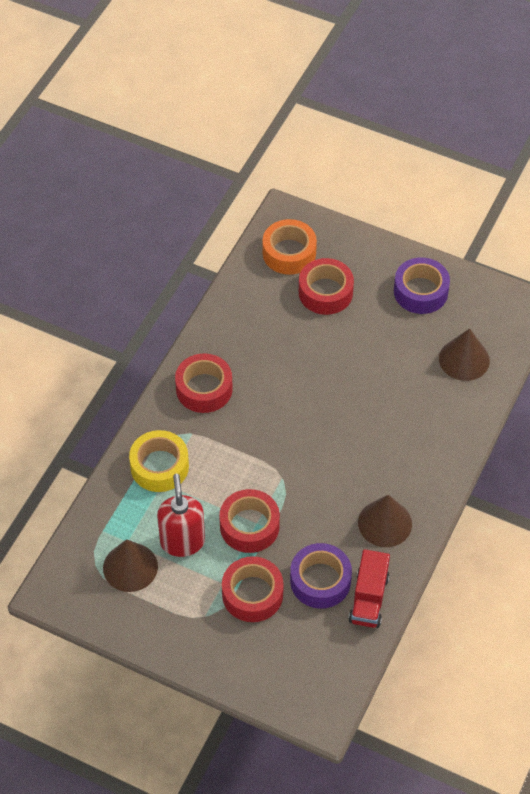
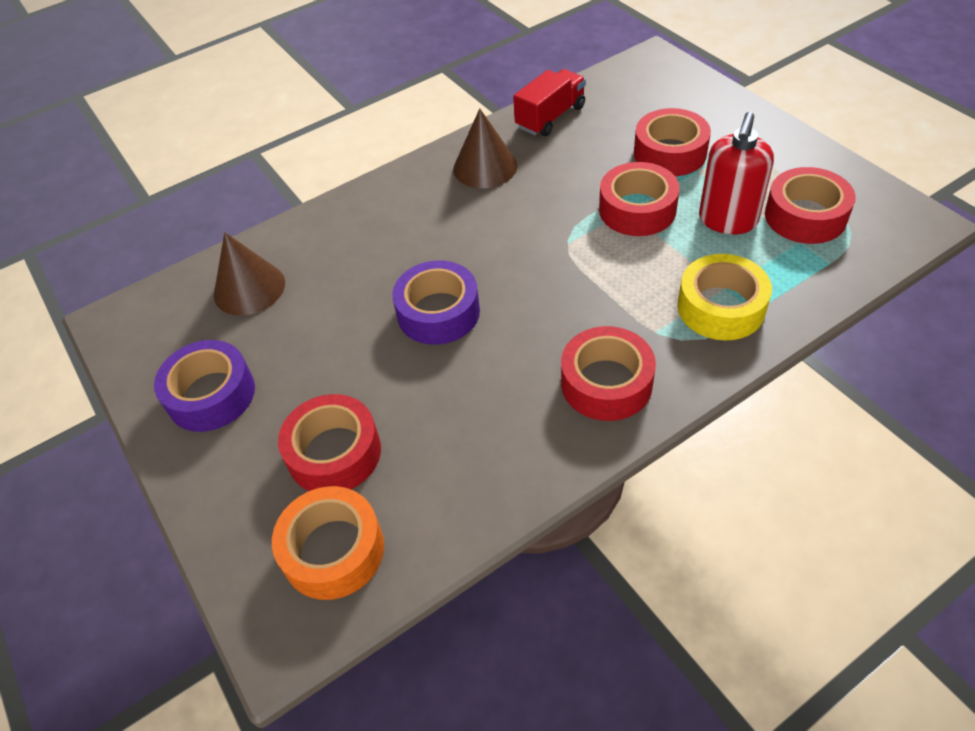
camera: 145 degrees left, 5 degrees down
(130, 567) = (805, 216): brown cone -> red tape
(320, 581) = (589, 143): purple tape -> purple tape (438, 312)

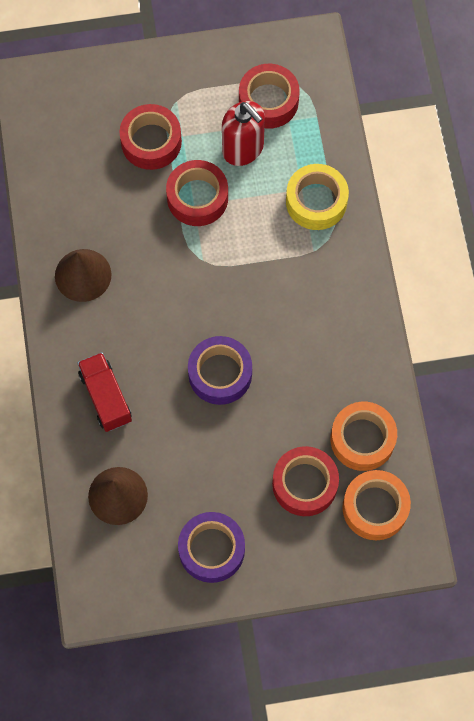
camera: 70 degrees left, 20 degrees up
(428, 492) = (362, 439): none -> orange tape
(550, 117) = (52, 198): red truck -> red truck (106, 397)
(606, 383) = (338, 301): red tape -> none

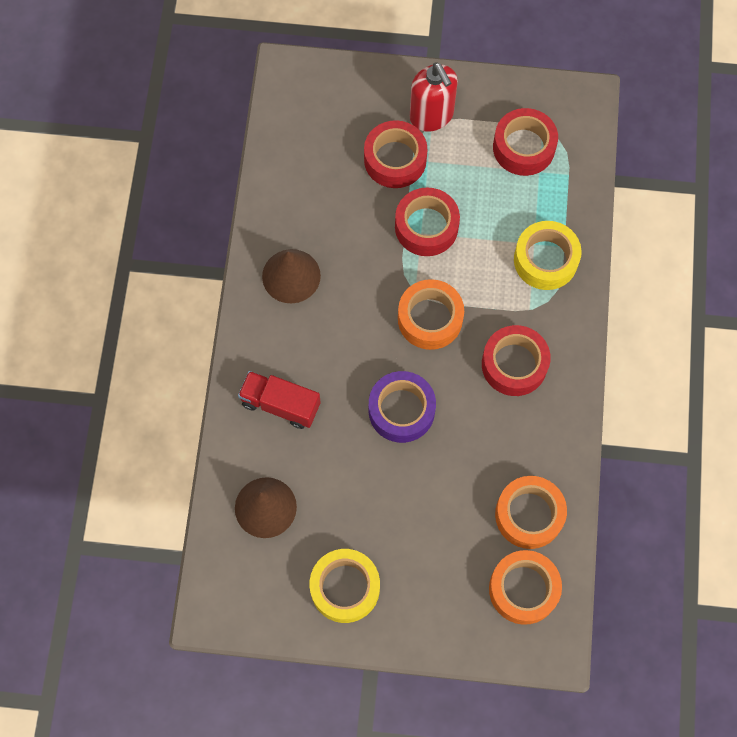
camera: 15 degrees right, 0 degrees up
(106, 397) = (280, 404): red truck -> red truck turned 60 degrees counterclockwise
(211, 549) = (345, 588): purple tape -> yellow tape
(223, 282) = (430, 319): none -> orange tape
(243, 149) = (485, 189): red soap dispenser -> red soap dispenser (431, 116)
(304, 484) = (457, 545): red tape -> red tape (514, 364)

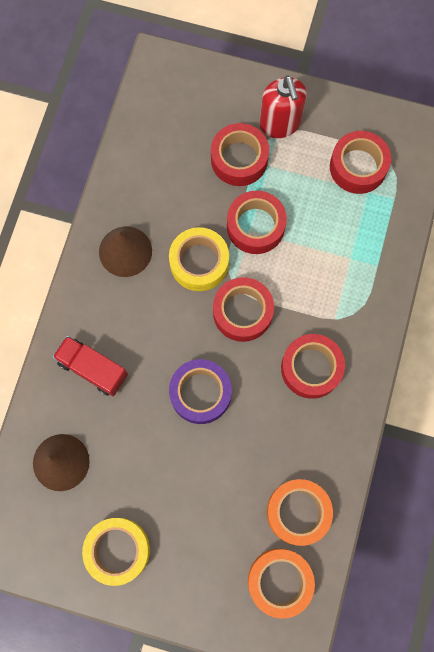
camera: 10 degrees right, 5 degrees up
(430, 319) = (242, 312): orange tape -> red tape
(545, 260) = (358, 275): yellow tape -> yellow tape (199, 263)

